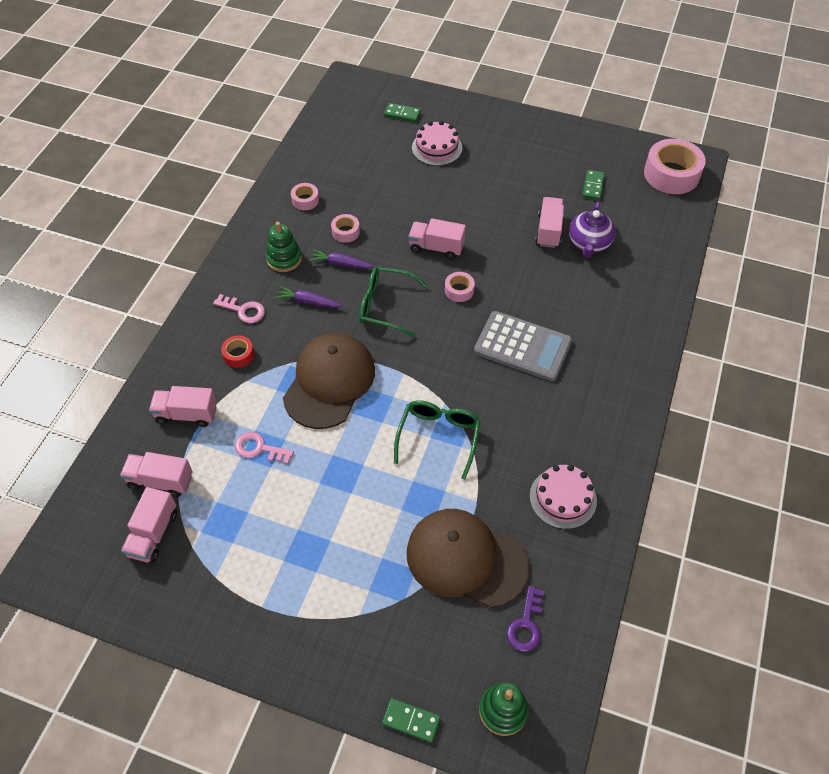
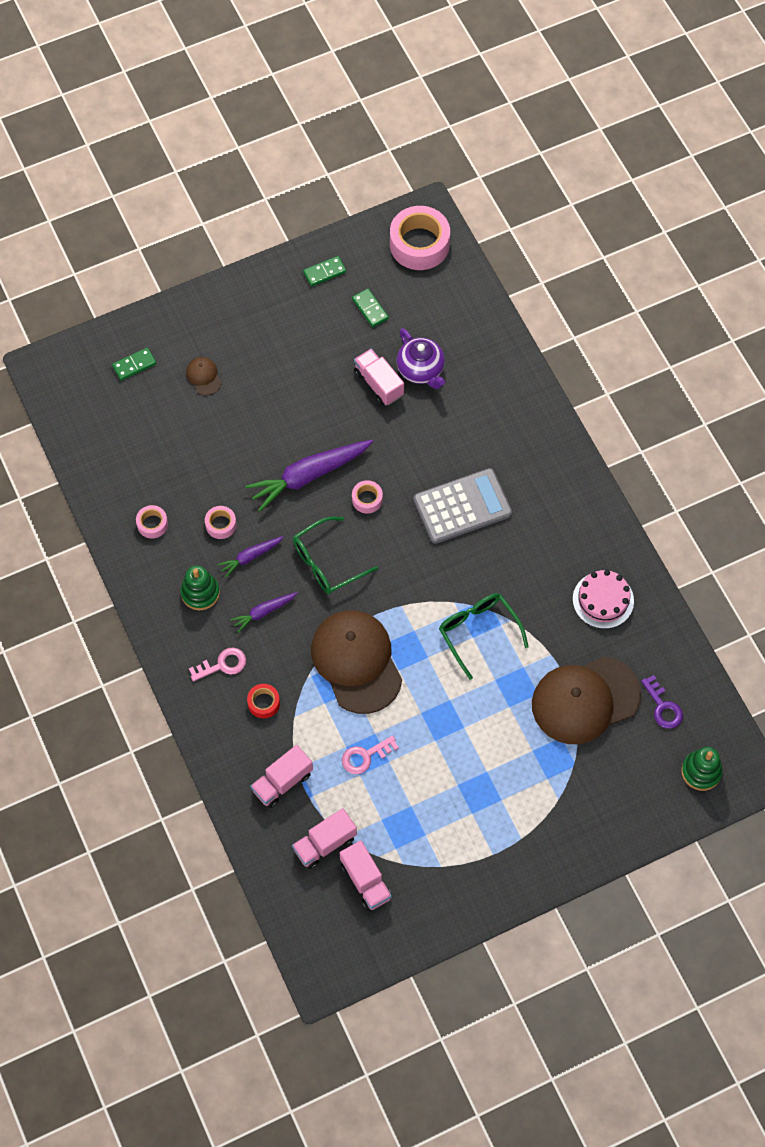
camera: 45 degrees left, 10 degrees up
(411, 720) = (656, 829): green domino -> green domino (324, 272)
(436, 247) = (309, 476): pink truck -> purple carrot
(437, 148) = (203, 376): pink cake -> brown cap

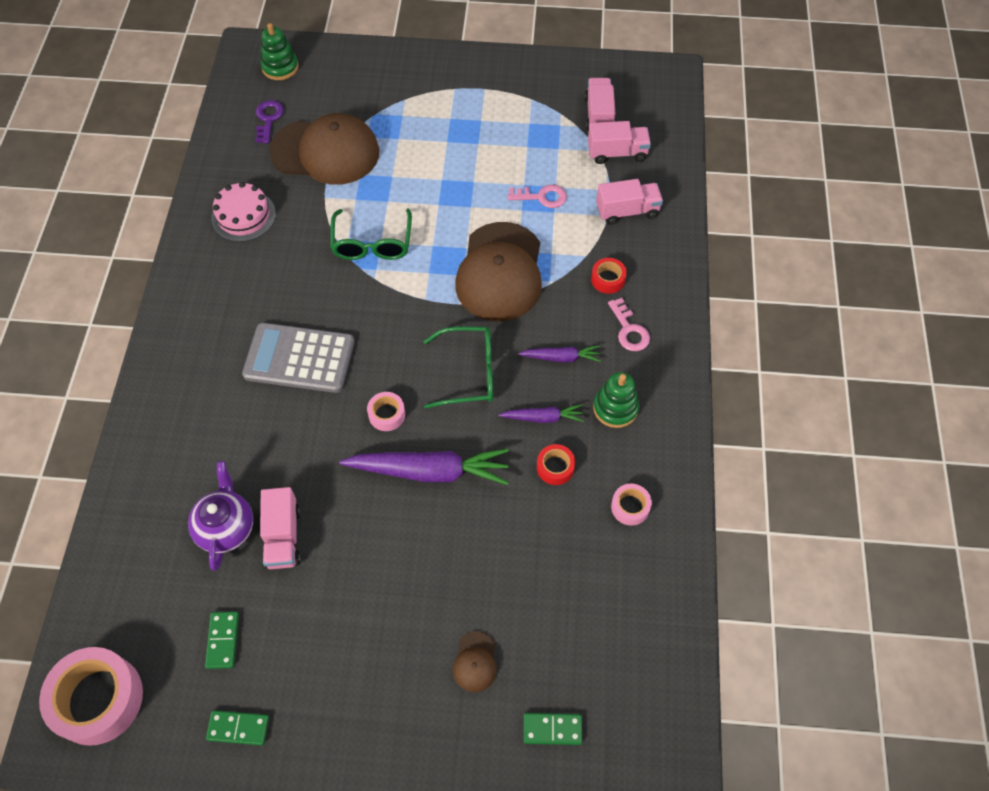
camera: 150 degrees left, 5 degrees down
(221, 525) = (555, 467): pink tape -> red tape
(222, 665) = (629, 330): pink key -> pink key turned 120 degrees counterclockwise

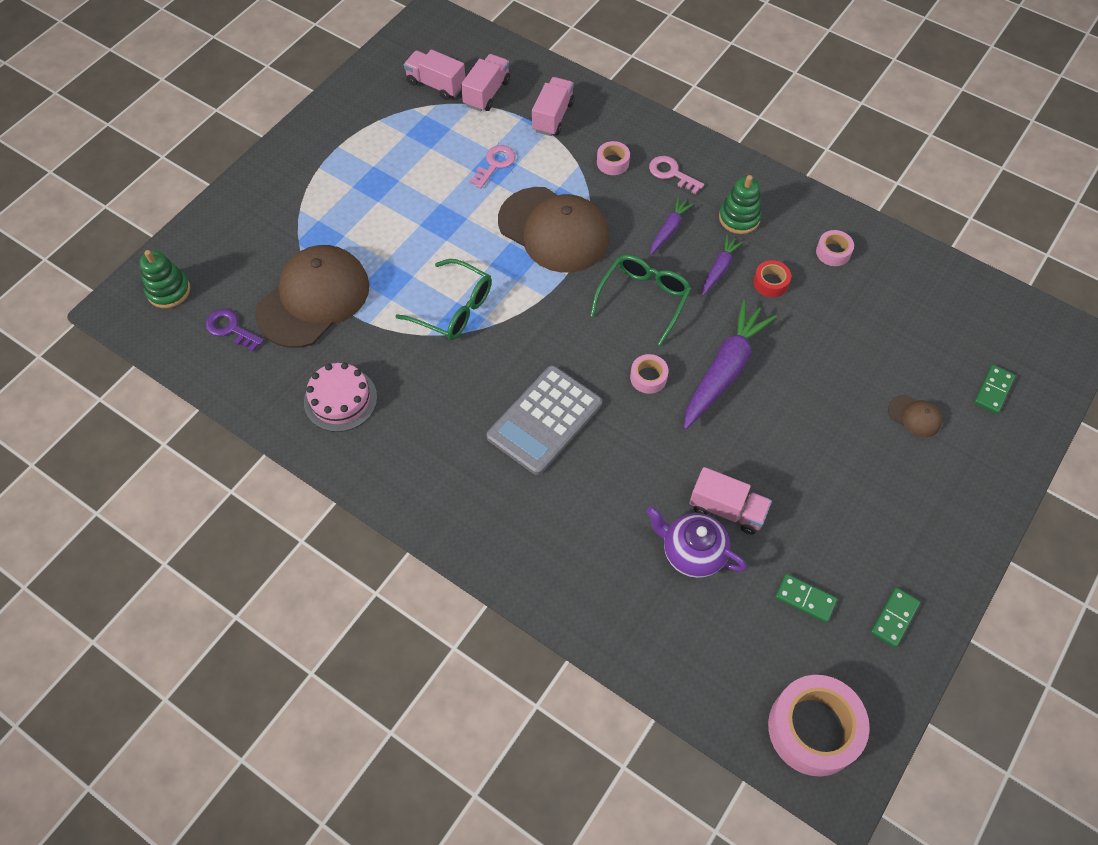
camera: 60 degrees left, 0 degrees up
(608, 279) = (612, 162): red tape -> pink tape
(629, 330) = (671, 173): pink key -> pink key turned 150 degrees counterclockwise

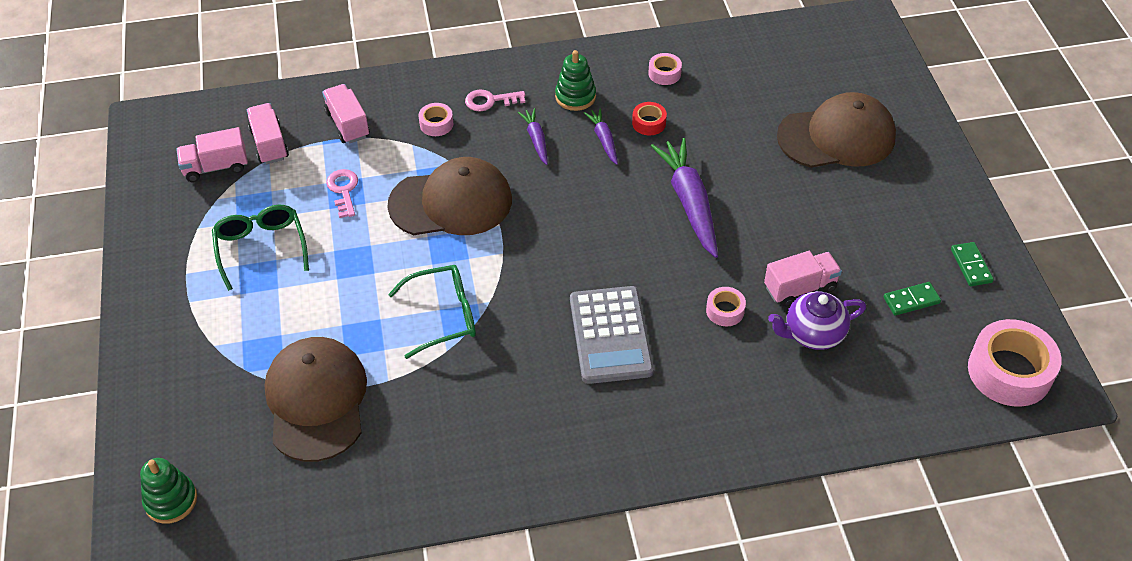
camera: 45 degrees left, 10 degrees down
(230, 329) = (270, 481): purple key -> none
(340, 399) = (436, 453): pink cake -> none
(644, 299) = (577, 199): green glasses -> green glasses (261, 247)
(648, 377) = (645, 248): pink tape -> pink tape (725, 311)
(914, 416) = (837, 137): brown cap -> brown cap, size x2.42
(993, 390) = (860, 85): green domino -> none

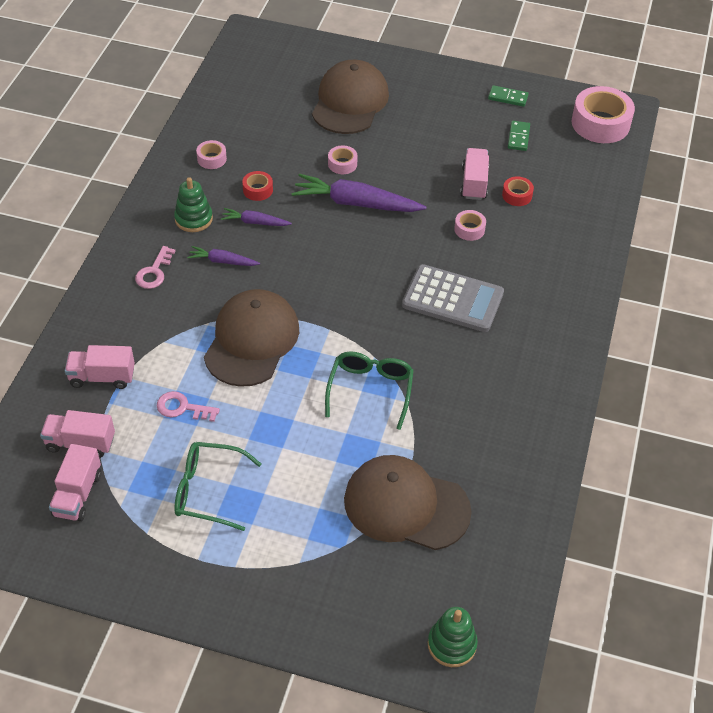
camera: 65 degrees left, 0 degrees up
(436, 124) = (153, 316): pink tape -> pink tape (342, 164)
(813, 334) = (517, 195): purple teapot -> red tape

